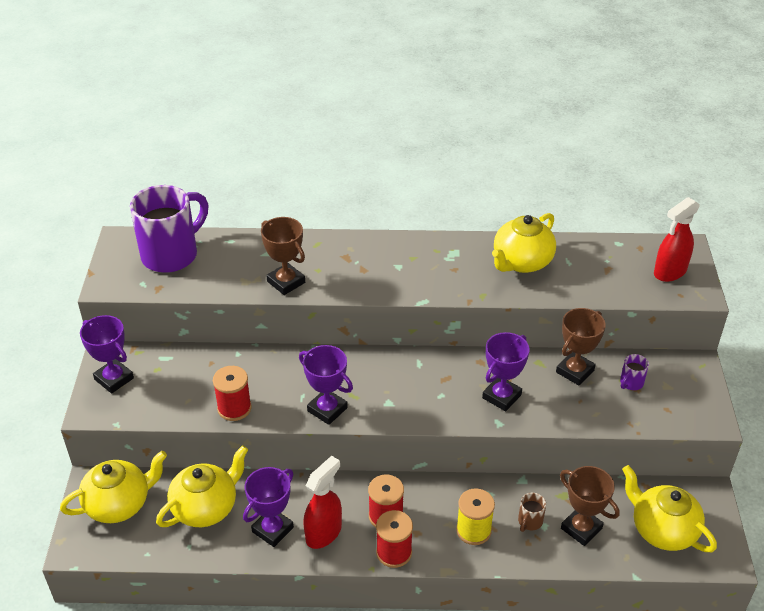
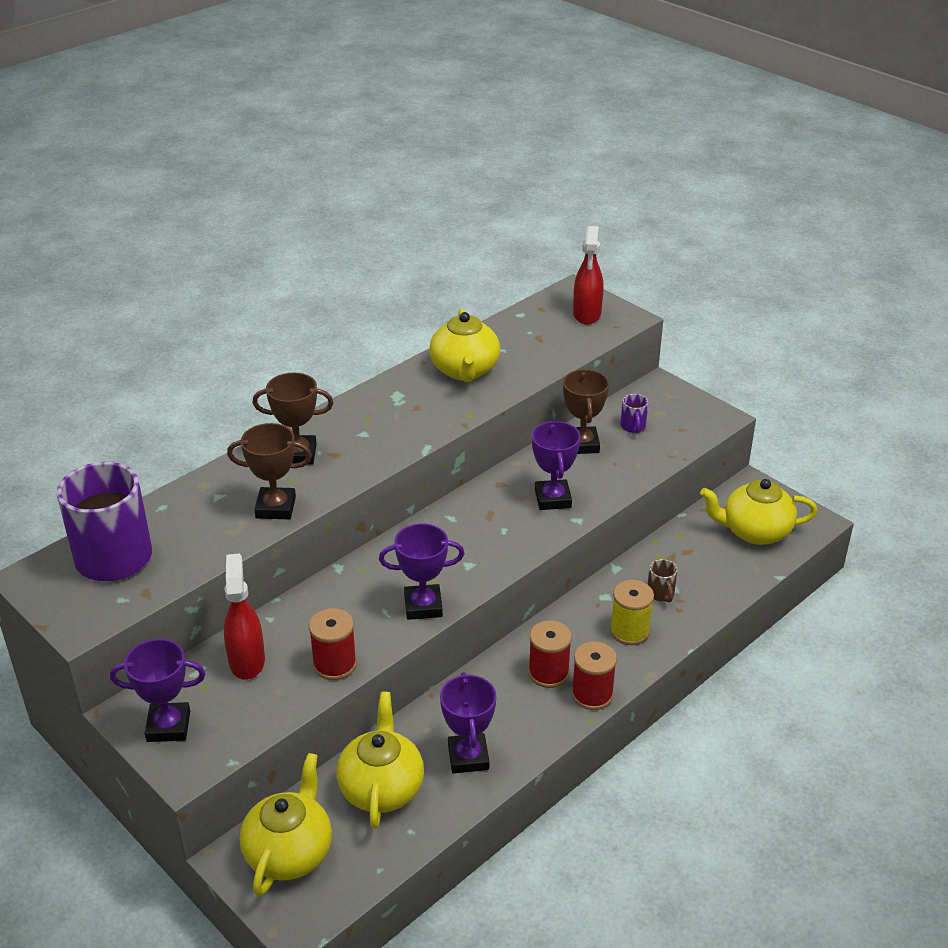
camera: 45 degrees left, 5 degrees down
(324, 533) = (515, 725): red spray bottle -> red spray bottle (247, 661)
(581, 528) = (702, 571): brown trophy -> brown trophy (298, 454)

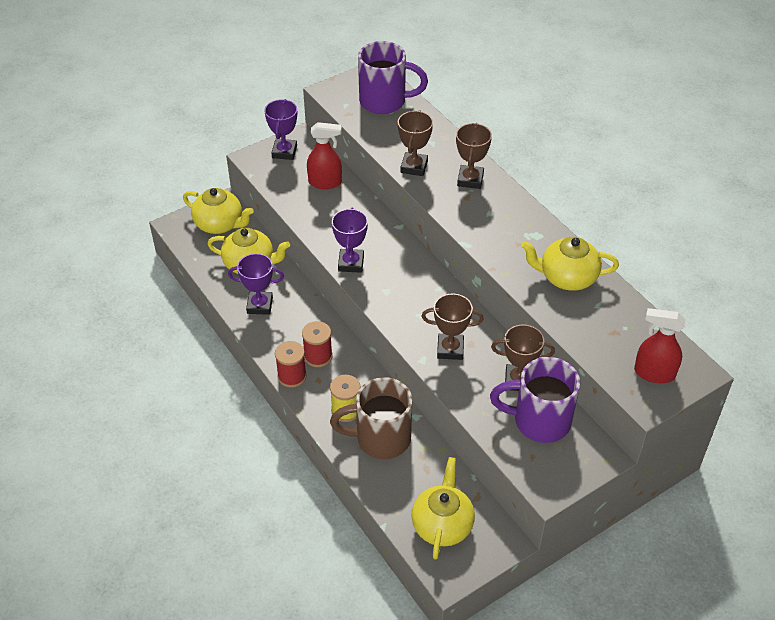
camera: 100 degrees right, 10 degrees up
(335, 664) = (311, 219): red spool -> none
(553, 499) = (450, 349): purple trophy -> brown trophy
(633, 427) = (539, 421): purple mug -> purple mug, size x2.48
(661, 594) = (380, 438): brown mug -> brown mug, size x2.48

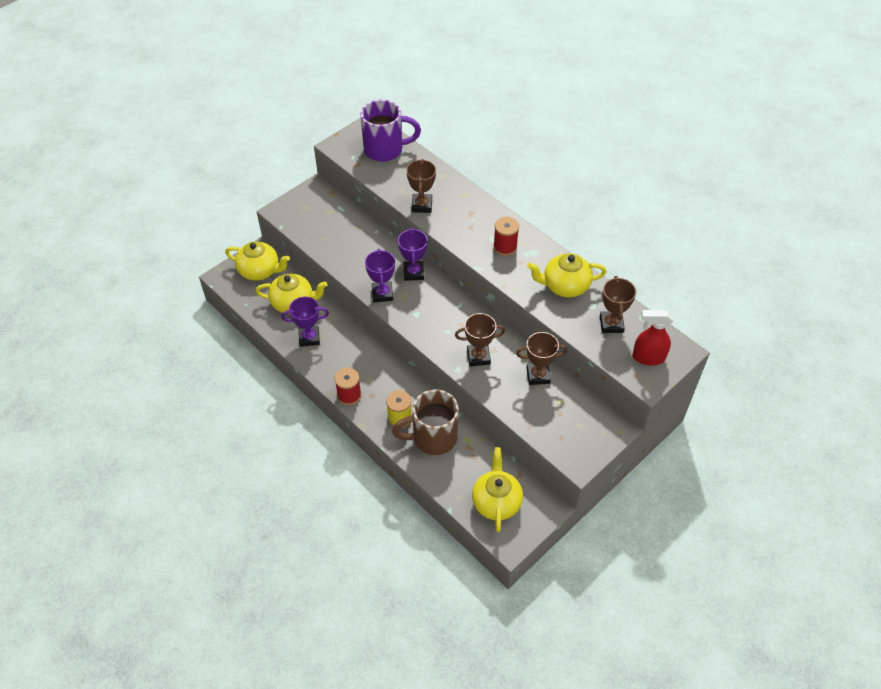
camera: 10 degrees left, 5 degrees up
(284, 152) = (305, 202): purple trophy -> purple trophy (413, 273)
(318, 356) = (367, 375): red spool -> red spool (505, 247)
(325, 182) = (346, 225): red spray bottle -> none
(470, 180) = (470, 211): brown trophy -> brown trophy (611, 324)
(539, 421) = (561, 407): purple mug -> none

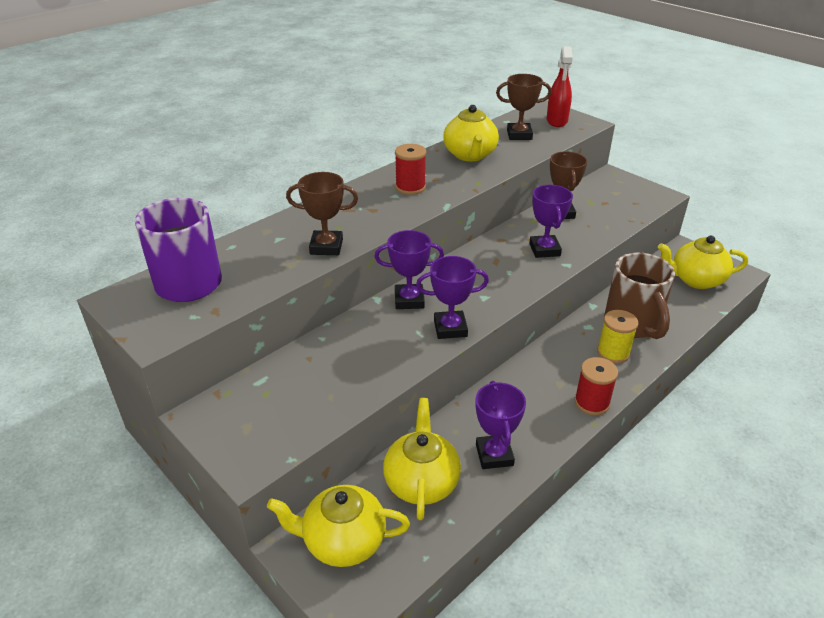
camera: 90 degrees left, 15 degrees down
(260, 271) = (343, 541): yellow teapot -> yellow teapot turned 105 degrees counterclockwise
(478, 357) = (544, 250): brown trophy -> purple trophy

